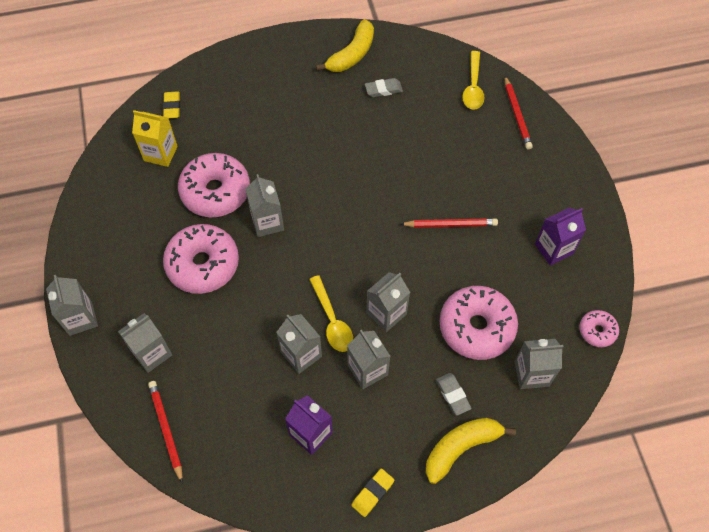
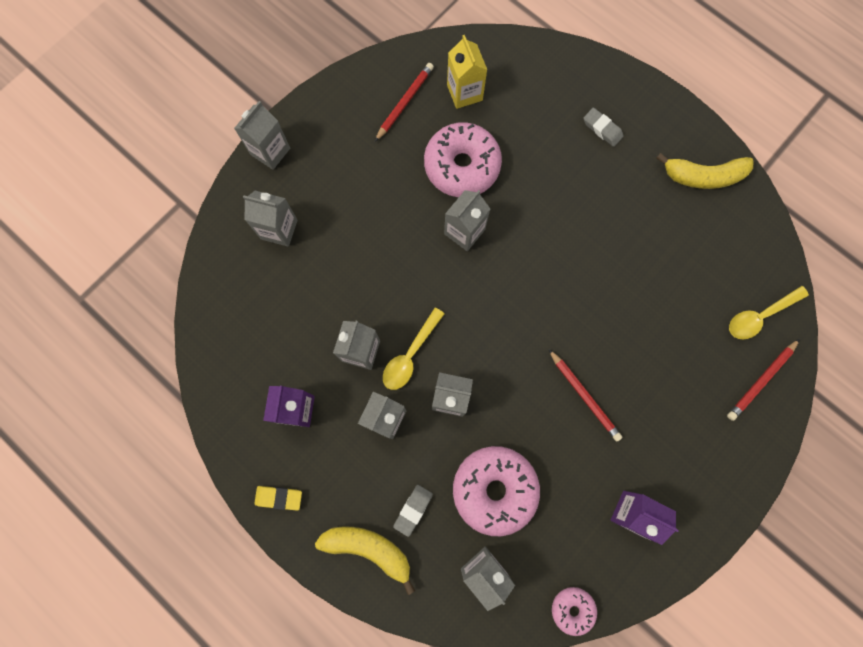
camera: 55 degrees right, 15 degrees up
(166, 429) = (224, 290): red pencil -> red pencil (404, 102)
(172, 107) = (518, 65): yellow eraser -> none
(203, 264) = (385, 209): pink donut -> none
(383, 90) = (686, 233): grey eraser -> grey eraser (602, 129)

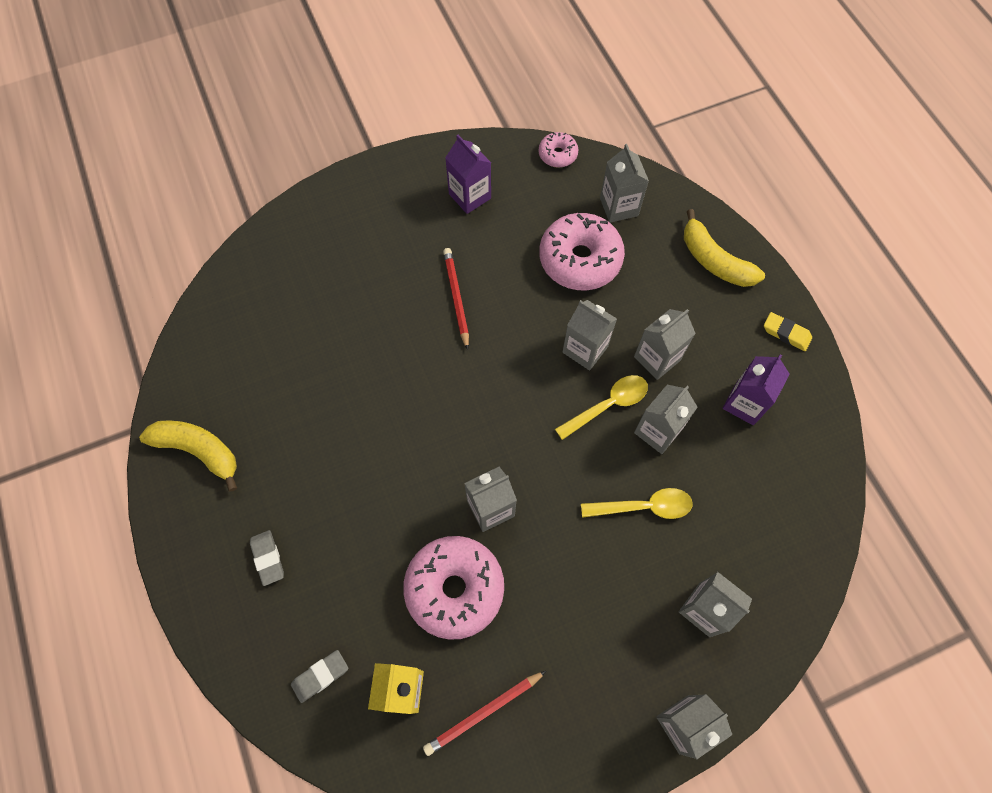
camera: 155 degrees left, 10 degrees down
(413, 509) = (661, 274): grey eraser -> grey eraser (320, 676)
(760, 316) = (247, 294): yellow spoon -> yellow spoon (643, 507)
(761, 381) = (289, 243): red pencil -> none

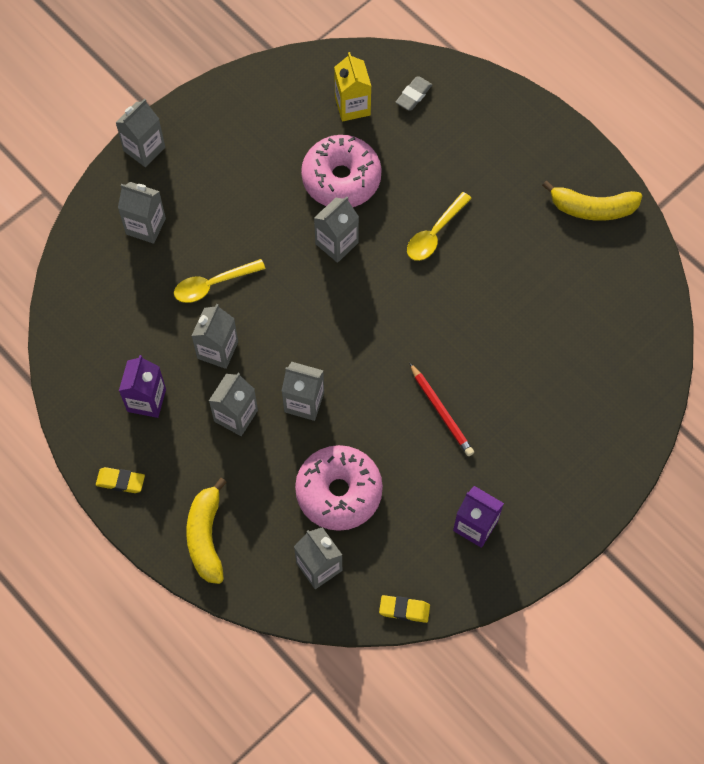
camera: 160 degrees right, 0 degrees up
(268, 558) = (492, 153): grey eraser -> none
(483, 713) = (289, 111): red pencil -> none
(557, 154) = (404, 610): pink donut -> yellow eraser
(607, 405) = (268, 357): yellow spoon -> yellow spoon (435, 233)
(714, 261) = (206, 537): yellow banana -> yellow banana turned 120 degrees counterclockwise

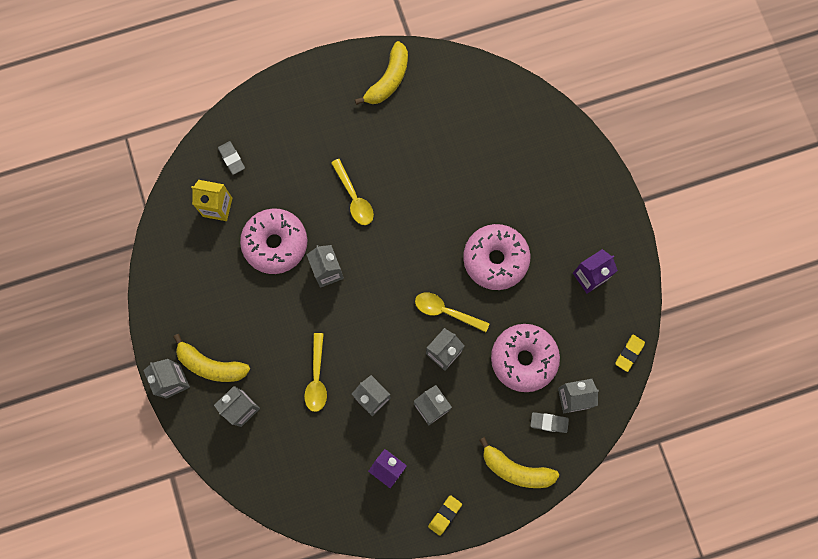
camera: 65 degrees left, 10 degrees up
(178, 176) = (211, 365): none -> yellow banana
(277, 551) = (549, 422): none -> grey eraser
(353, 385) = (446, 311): none -> yellow spoon
(441, 412) = (495, 259): red pencil -> pink donut

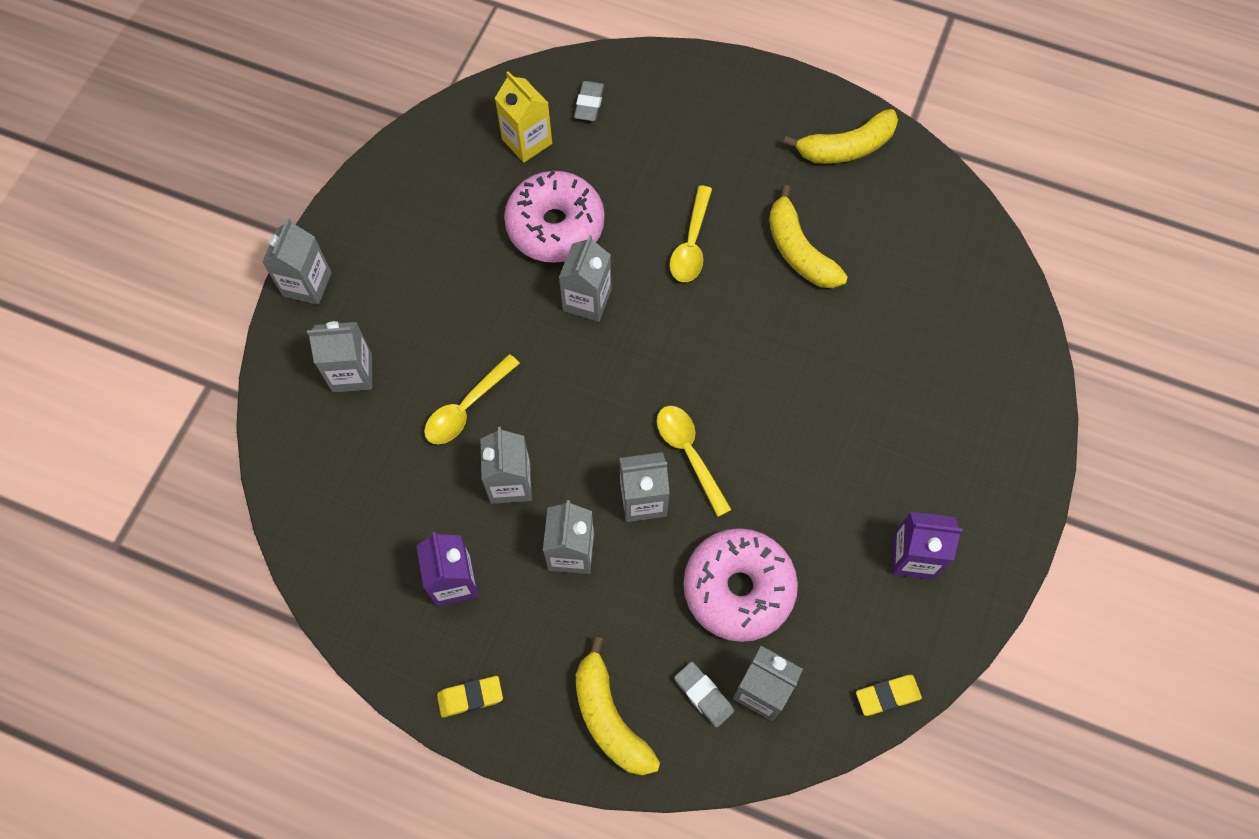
camera: 40 degrees right, 10 degrees down
(211, 365) = (363, 299): yellow banana -> yellow banana (798, 251)
(495, 259) = (805, 441): pink donut -> none

